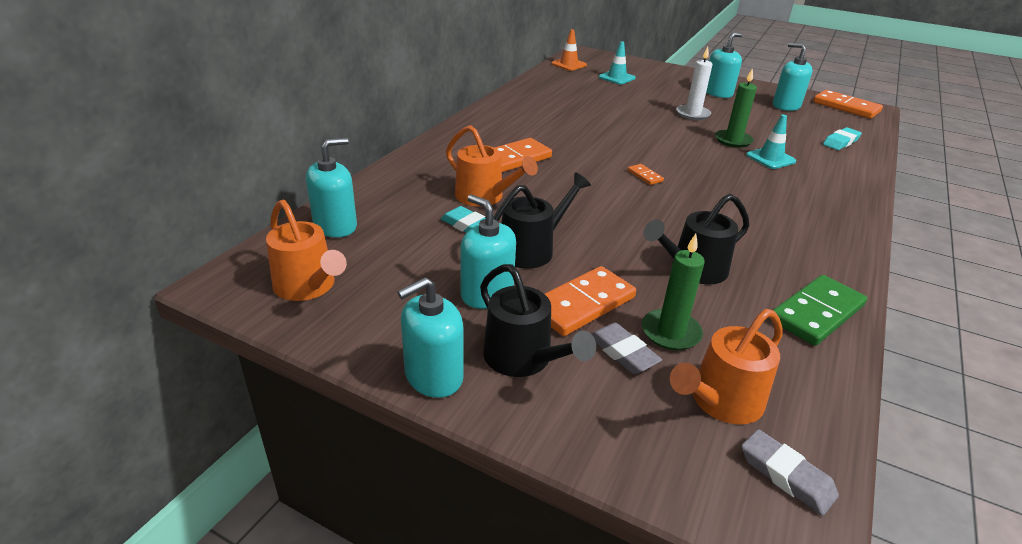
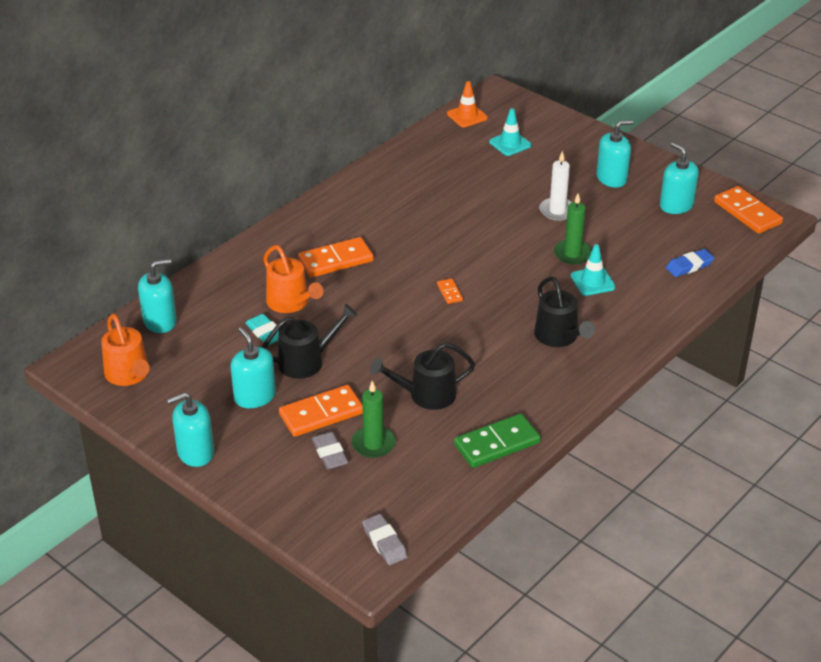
camera: 15 degrees right, 5 degrees up
(524, 359) = (259, 449): black watering can -> black watering can (559, 337)
(721, 402) = (375, 495): orange watering can -> none
(840, 142) = (689, 266): turquoise eraser -> blue eraser

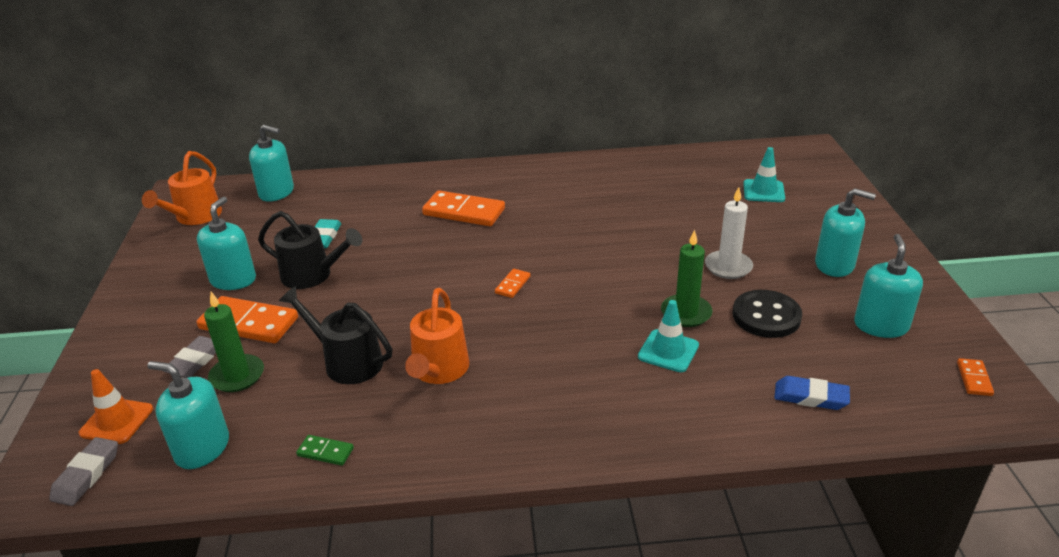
camera: 45 degrees right, 5 degrees down
(195, 452) = (126, 296): turquoise soap dispenser -> turquoise soap dispenser (202, 448)
(291, 303) = (378, 226): orange watering can -> orange watering can (439, 371)
(467, 116) = (753, 155): orange traffic cone -> orange traffic cone (117, 421)
(497, 444) = (325, 452): green domino -> green domino, size x0.47
(559, 337) = (550, 385): black watering can -> none
(615, 232) = (766, 316): none -> black button
(747, 213) = (974, 379): orange domino -> orange domino, size x0.47

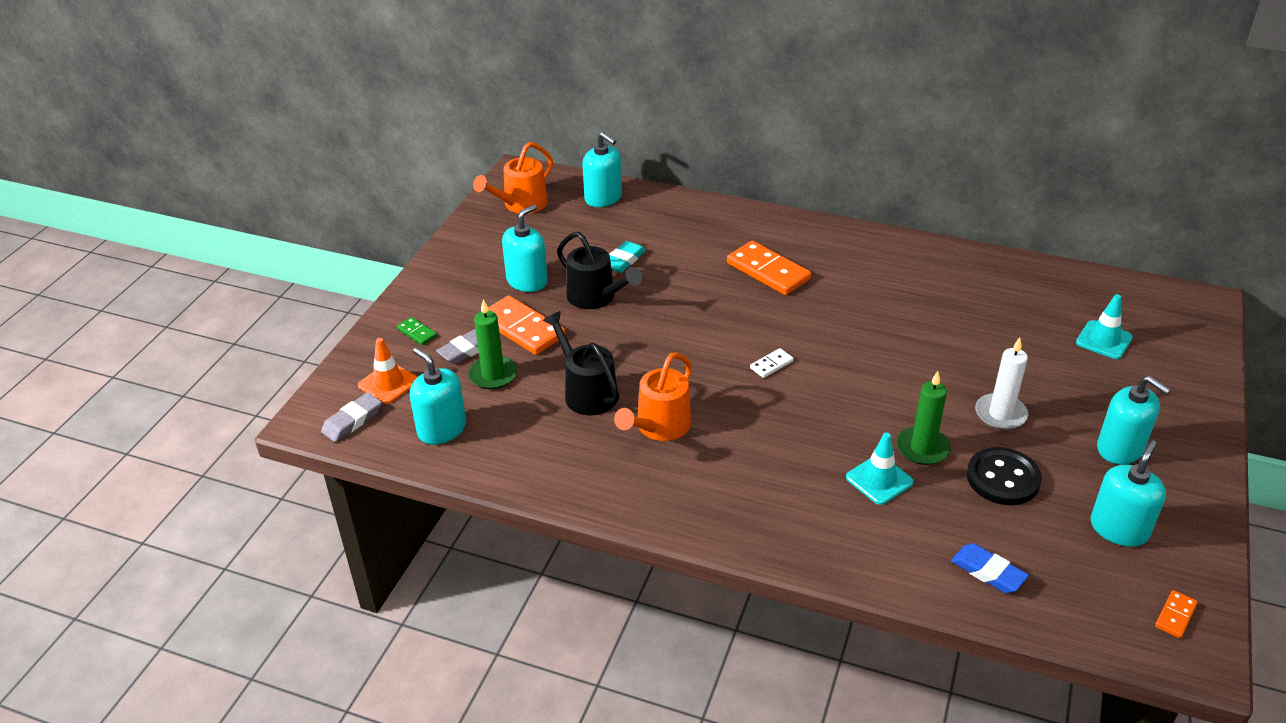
camera: 25 degrees right, 5 degrees up
(325, 452) = (532, 466): green domino -> green domino (417, 333)
(513, 285) = (771, 365): orange domino -> white domino

